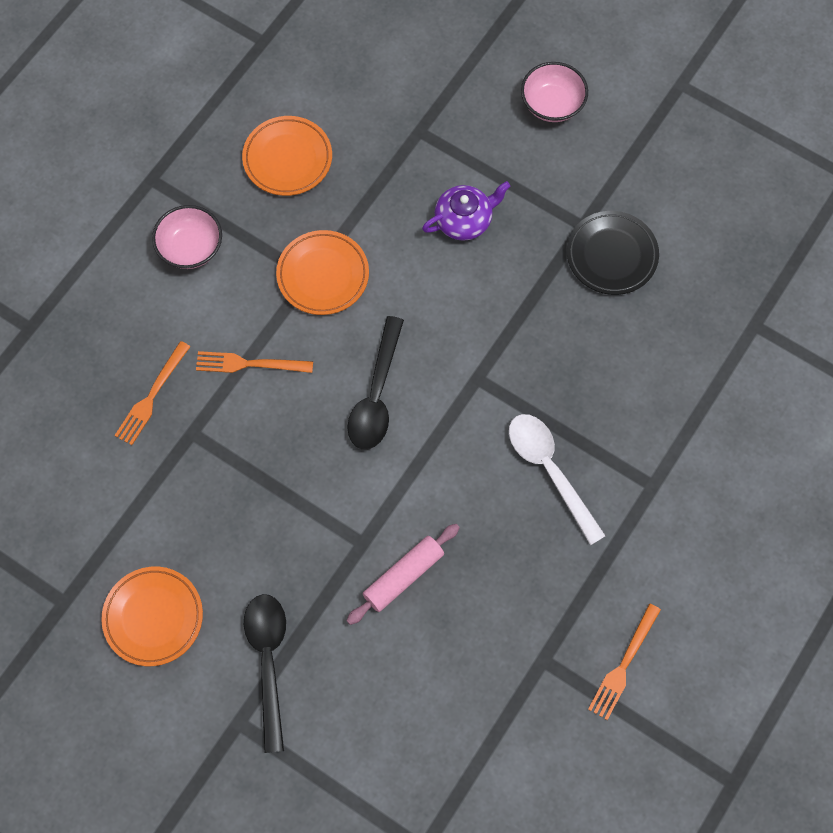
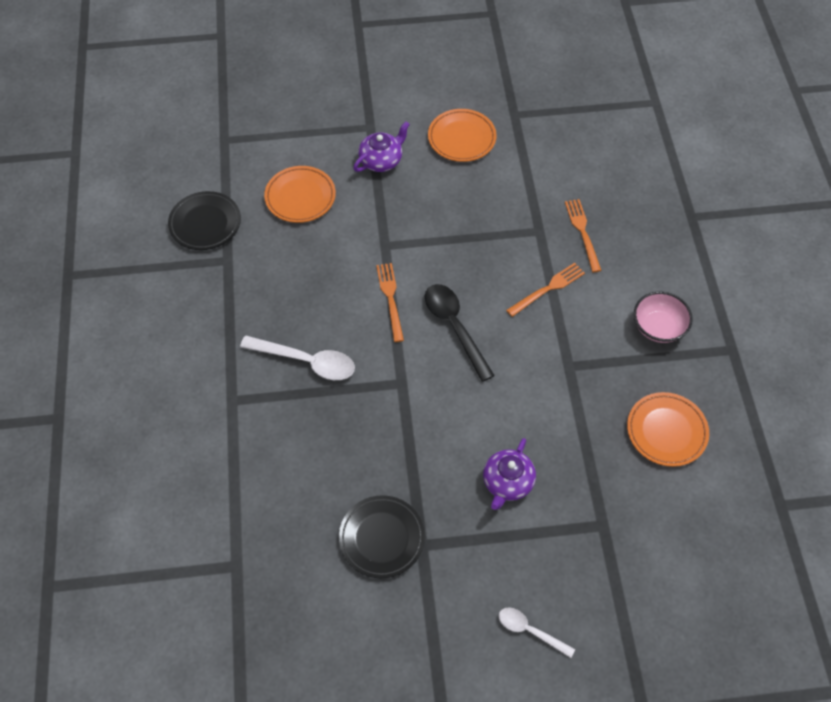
camera: 140 degrees right, 10 degrees down
(268, 661) = (381, 160): black spoon -> purple teapot
(323, 275) = (561, 373): orange plate -> orange plate (300, 197)
(403, 576) = (345, 245): pink rolling pin -> none
(533, 732) = (205, 223): none -> black plate
(552, 104) = (529, 630): pink bowl -> white spoon
(623, 665) = (176, 289): orange fork -> orange fork (390, 298)

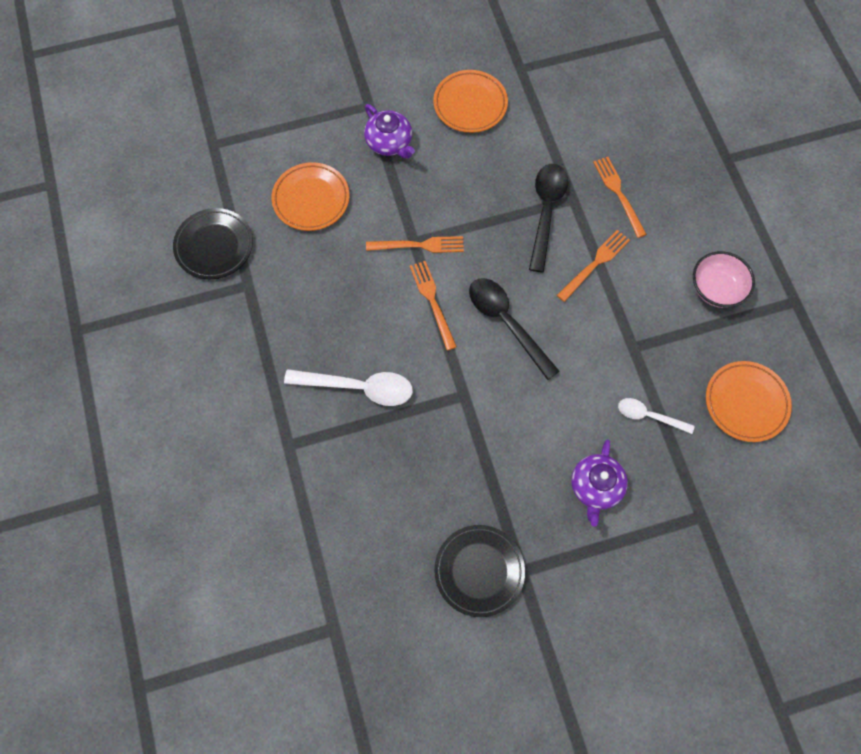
camera: 10 degrees left, 10 degrees up
(381, 160) = (389, 143): purple teapot -> purple teapot turned 105 degrees clockwise
(389, 249) = (419, 245): none -> orange fork
(512, 237) = (546, 211): none -> black spoon
(529, 630) = (649, 643): white spoon -> white spoon (648, 416)

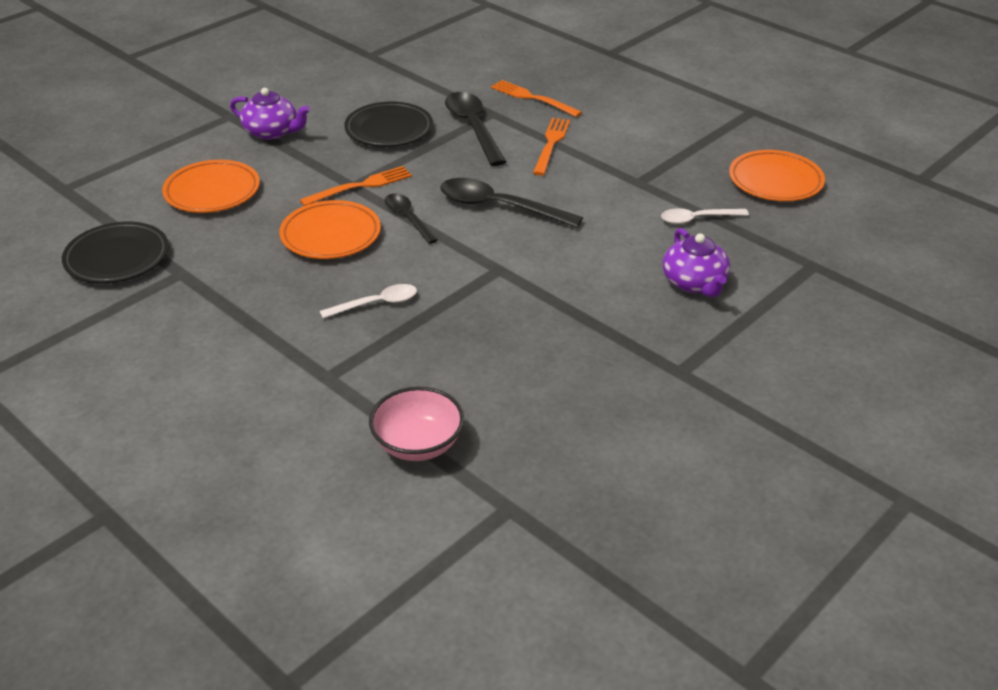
camera: 30 degrees left, 30 degrees down
(359, 388) = (377, 304): white spoon -> white spoon, size x0.60
(432, 301) = (408, 218): orange fork -> black spoon
(470, 104) = (338, 87): orange plate -> orange plate (331, 235)
(479, 571) = (634, 390): black plate -> black plate (389, 130)
(716, 289) = (677, 125): pink bowl -> pink bowl (418, 444)

